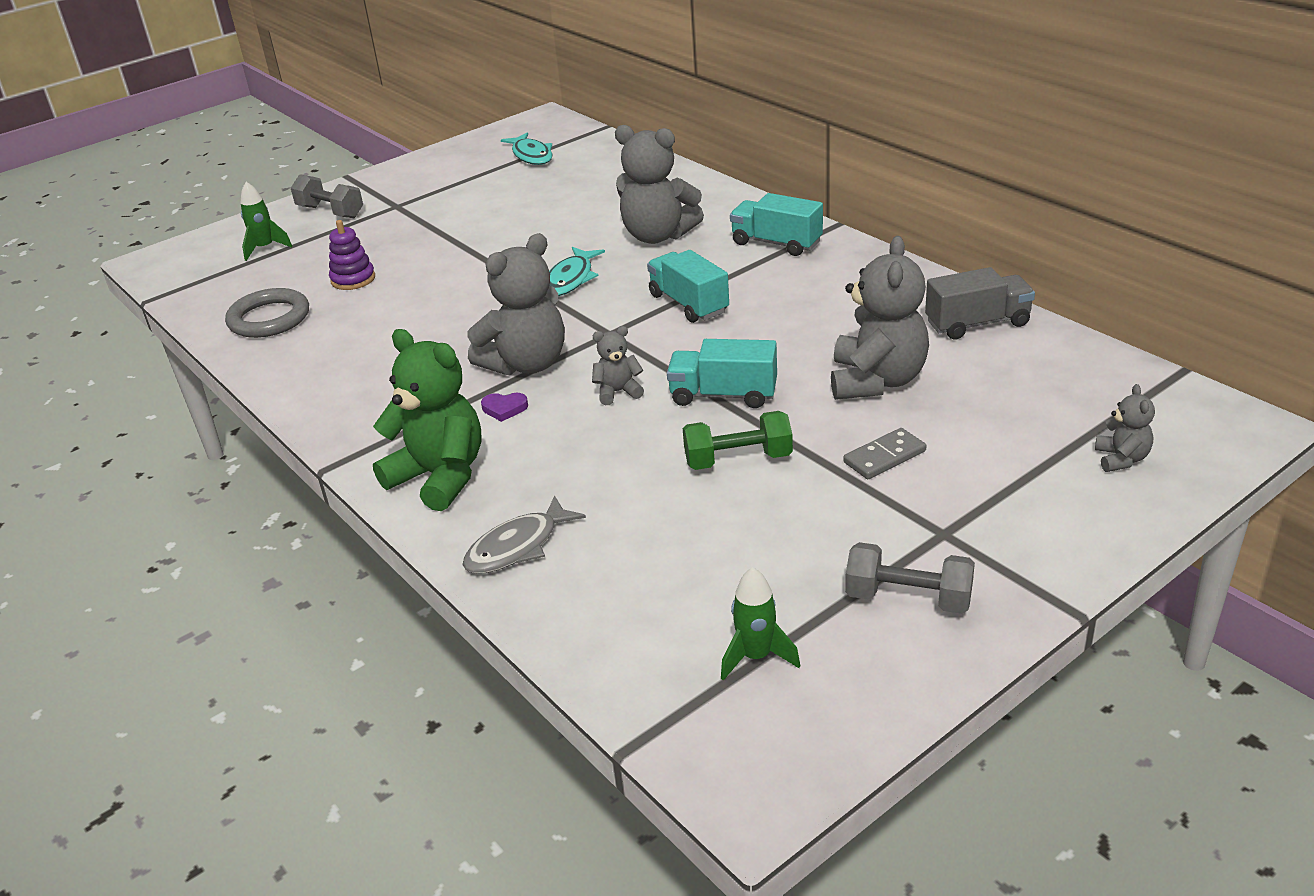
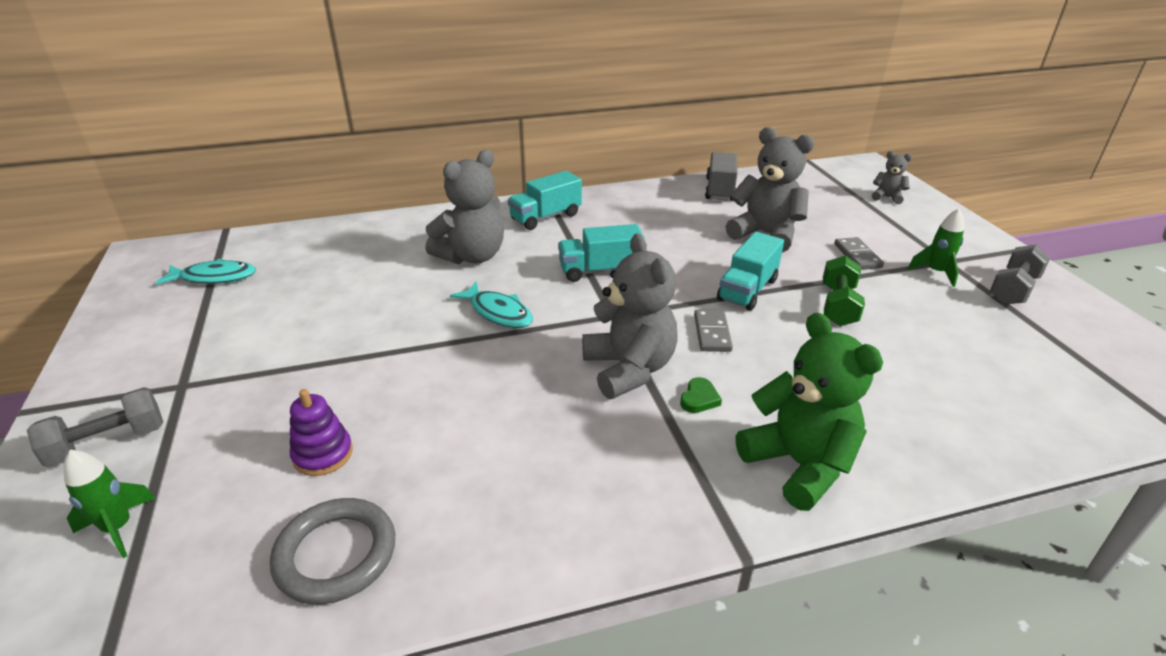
camera: 70 degrees left, 0 degrees up
(440, 477) = (799, 464): green teddy bear -> green teddy bear turned 90 degrees clockwise
(504, 408) = (699, 398): purple heart -> green heart
(518, 547) = (928, 438): grey fish -> none
(618, 392) = (712, 333): grey teddy bear -> grey domino
(756, 657) = (1077, 357): green rocket -> green rocket (936, 272)

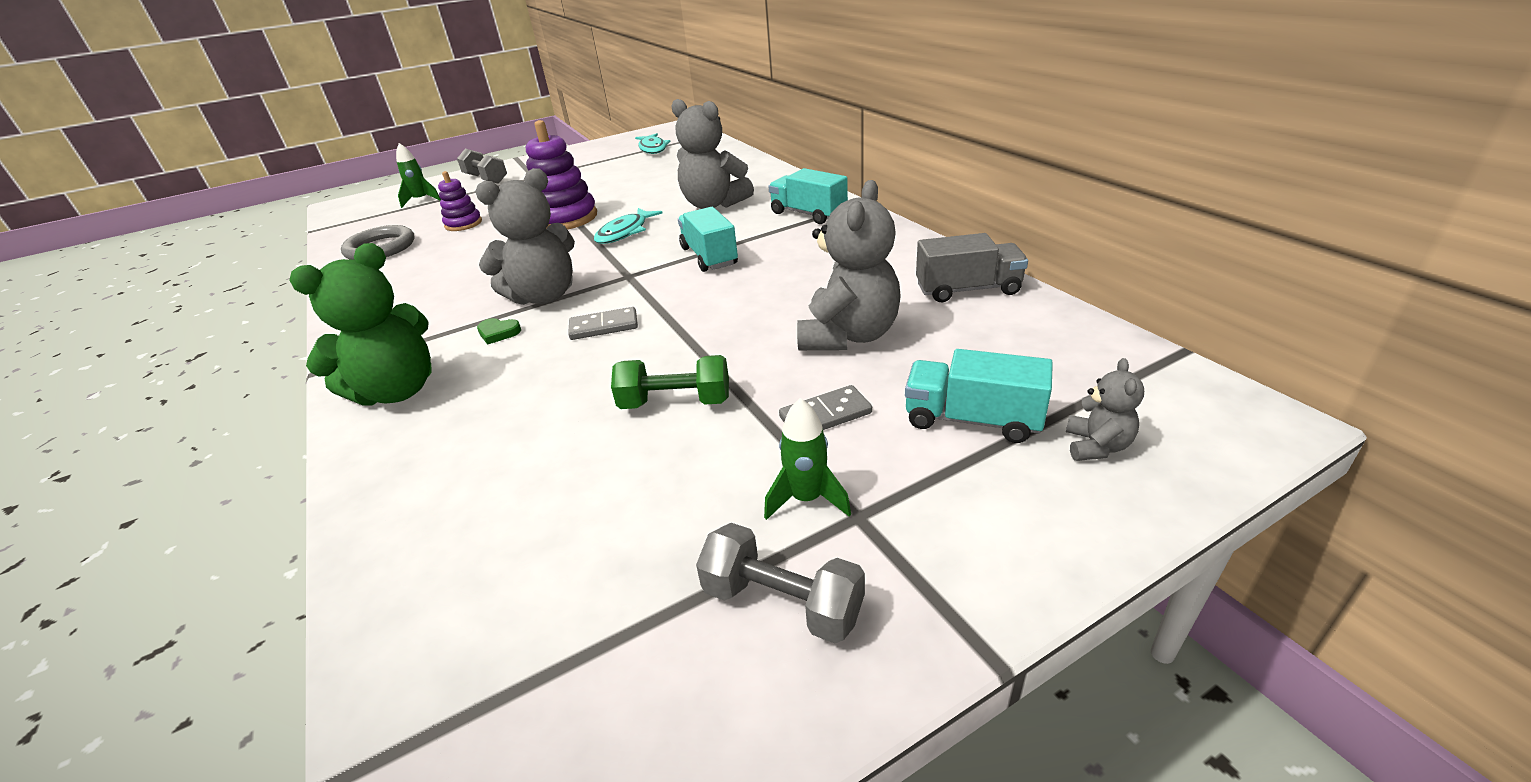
camera: 80 degrees right, 0 degrees up
(407, 354) = (565, 218): none -> purple stacking toy
(747, 290) = (696, 337): turquoise truck -> turquoise truck (972, 419)

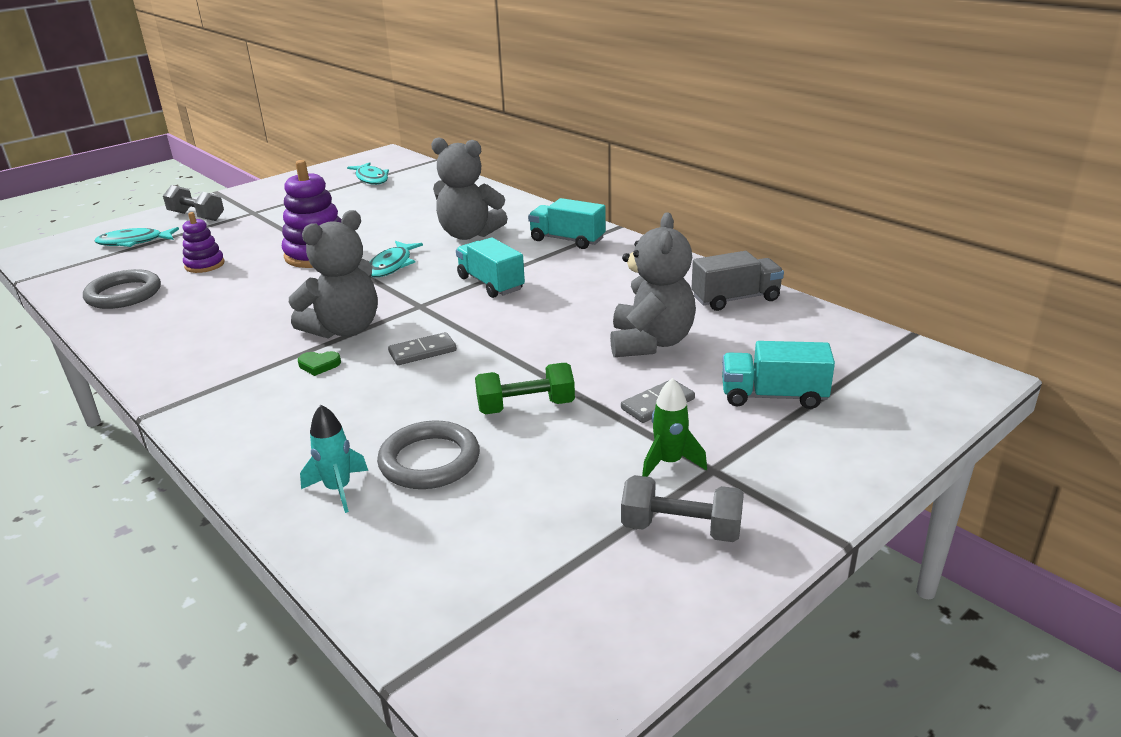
camera: 15 degrees left, 5 degrees down
(397, 391) = (249, 422): green teddy bear -> none
(421, 200) = (134, 242): green rocket -> turquoise fish
(429, 484) = (338, 489): none -> turquoise rocket
(540, 459) = (429, 461): none -> grey ring
(1096, 446) = (868, 405): grey teddy bear -> none

